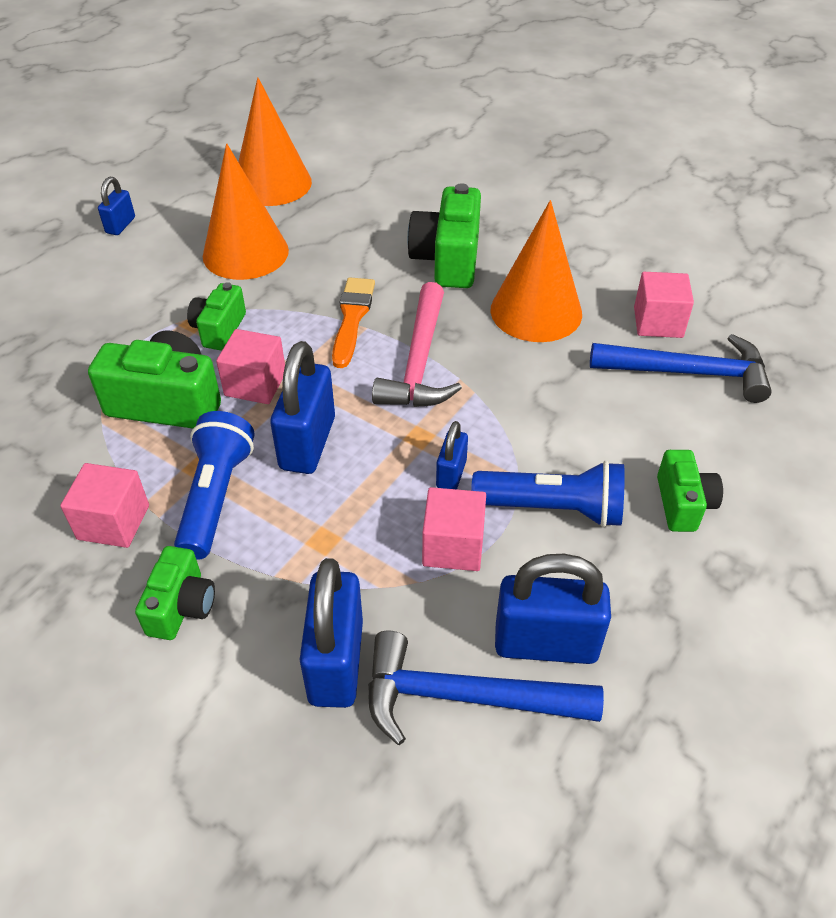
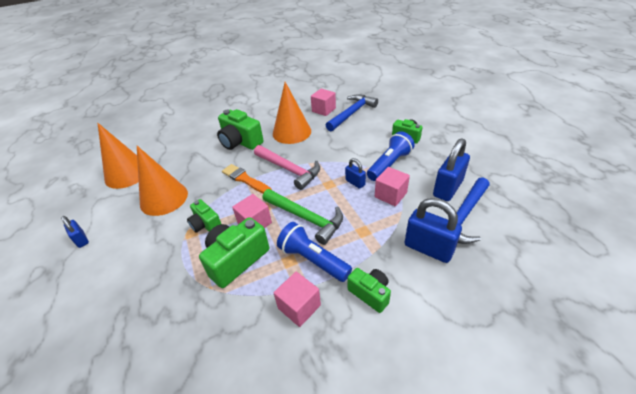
camera: 55 degrees left, 5 degrees down
(307, 443) = (305, 218): blue padlock -> green hammer

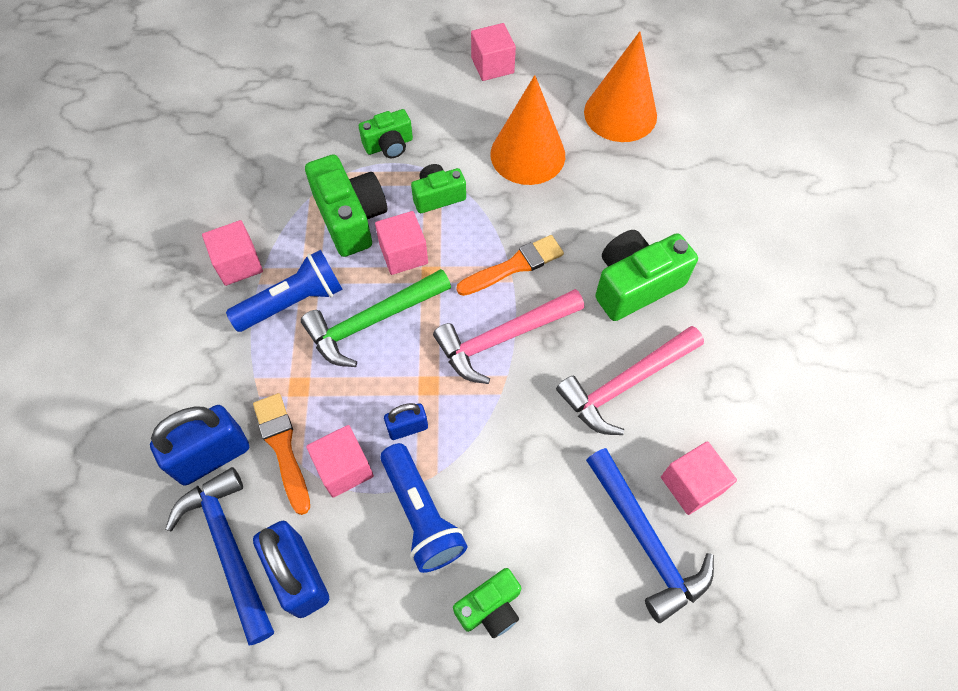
camera: 110 degrees right, 20 degrees up
(81, 240) = (492, 65): blue padlock -> pink cube
(292, 132) = (626, 384): orange cone -> pink hammer
(370, 293) = (201, 344): green camera -> green camera (389, 145)
(399, 221) = (282, 447): none -> orange brush

